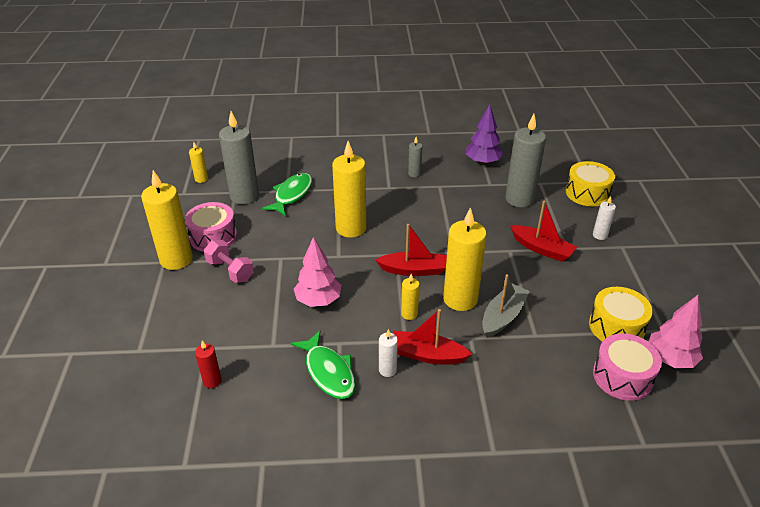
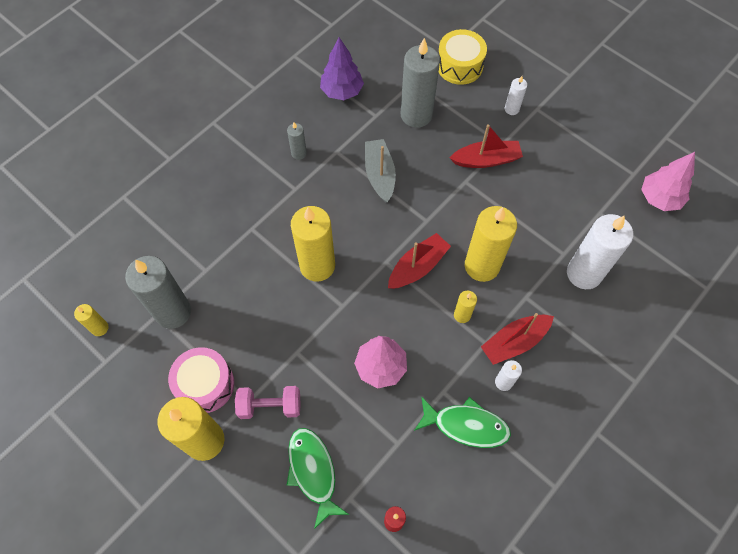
camera: 45 degrees left, 25 degrees up
(292, 195) = (217, 271): green fish -> green fish (313, 472)
(503, 316) = (527, 256): grey boat -> grey boat (379, 175)
(537, 357) = (584, 273): none -> white candle
(616, 326) = (604, 197): yellow drum -> none
(622, 376) = (647, 241): pink drum -> none

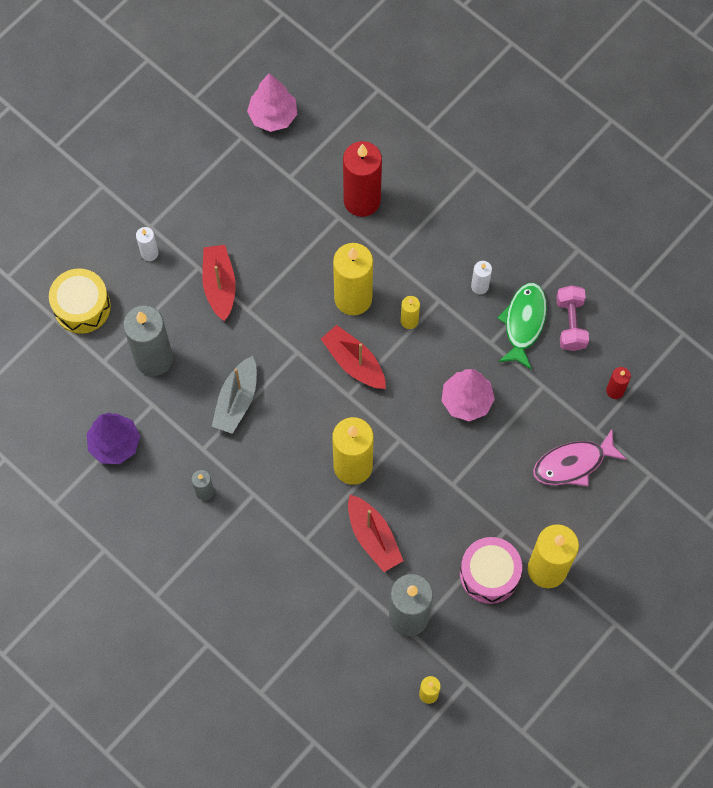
camera: 90 degrees left, 5 degrees up
(270, 406) = (510, 507): pink dumbbell -> pink dumbbell (570, 323)
(313, 472) = (573, 463): green fish -> pink fish
(379, 175) = (237, 400): grey boat -> grey boat turned 60 degrees counterclockwise
(514, 342) = (438, 273): red boat -> red boat (373, 537)
(584, 273) = (362, 200): white candle -> red candle

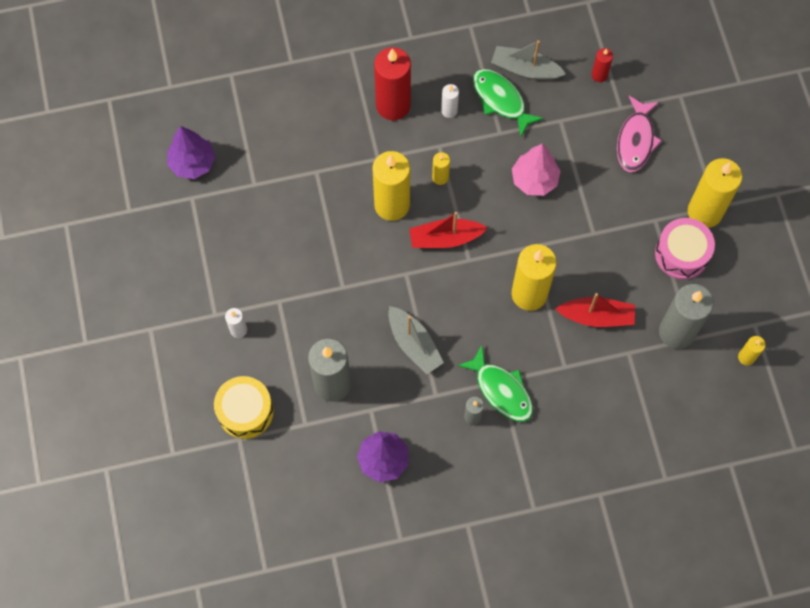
camera: 55 degrees left, 0 degrees up
(219, 285) = (307, 295): red boat -> none
(245, 500) = (501, 390): none -> green fish
(273, 116) = (192, 163): pink tree -> purple tree
(362, 200) = (315, 146): red candle -> red candle (393, 105)
(570, 323) = (525, 69): pink dumbbell -> grey boat

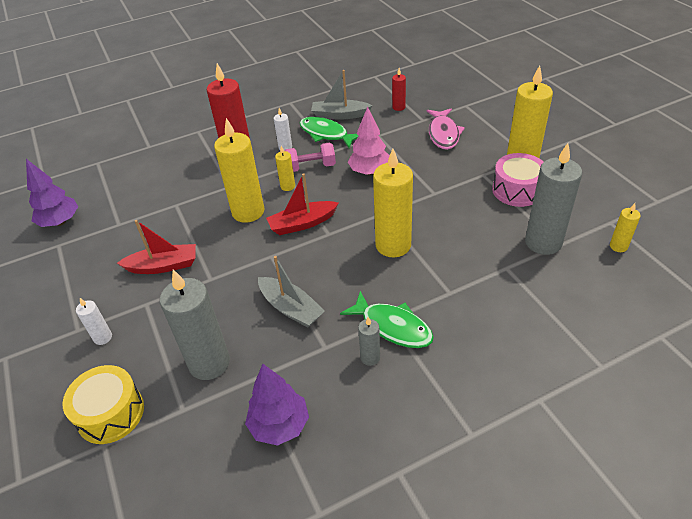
camera: 10 degrees left, 25 degrees down
(471, 153) = (311, 167): none -> pink dumbbell
(596, 316) = (463, 247): red boat -> red boat (163, 266)

